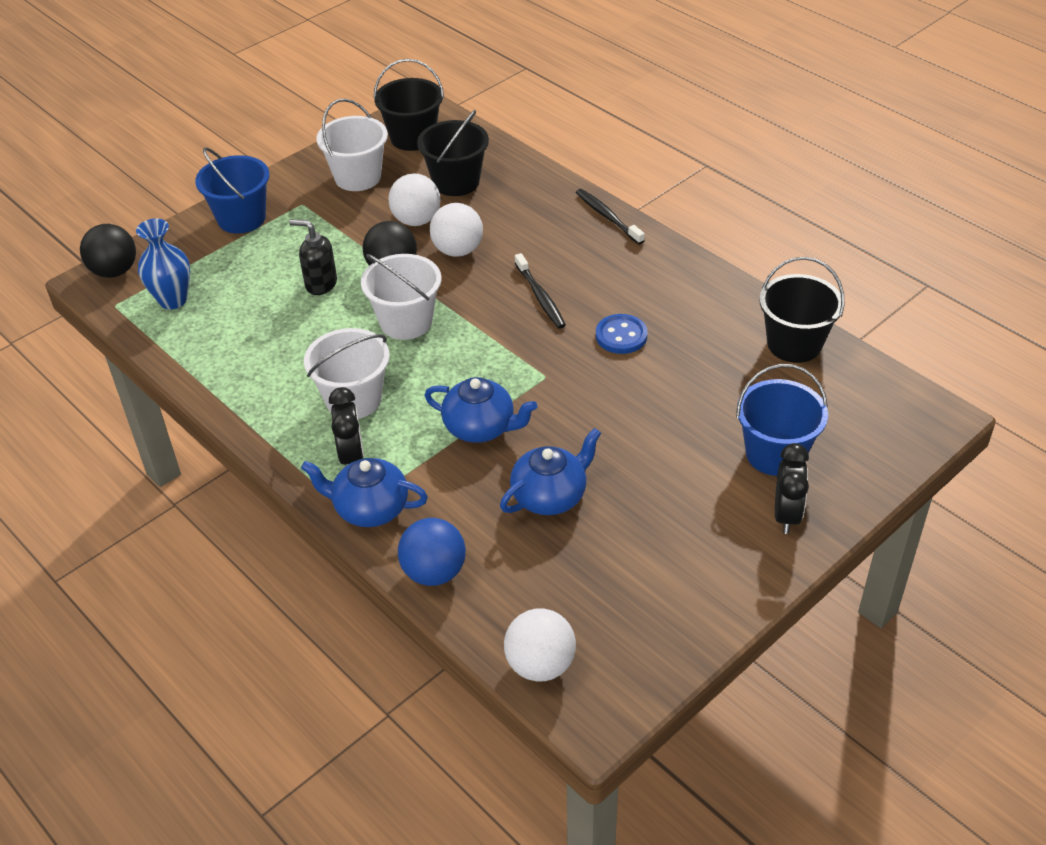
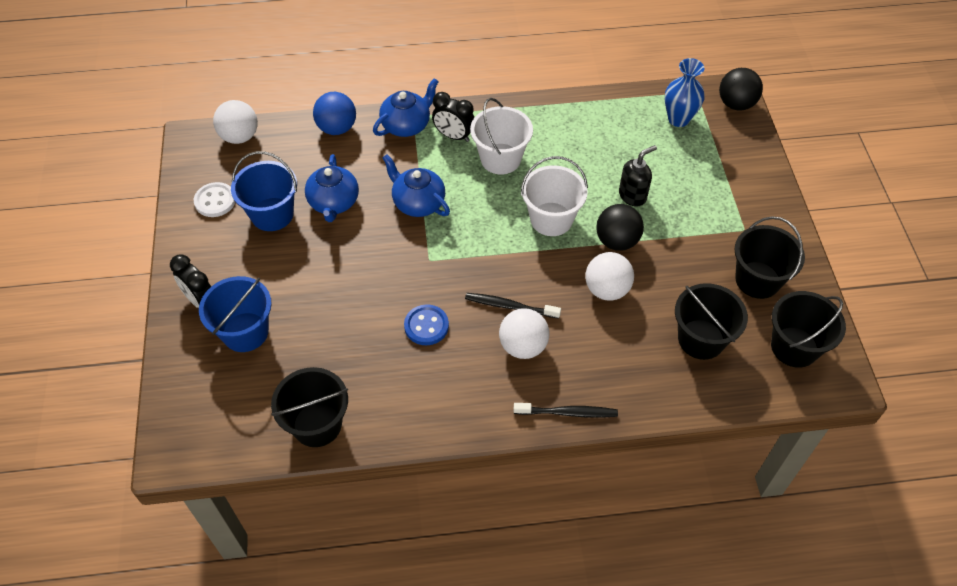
camera: 125 degrees right, 10 degrees up
(241, 218) = (751, 189): blue bucket -> blue bucket (272, 214)
(358, 177) = (757, 280): white bucket -> black bucket
(416, 220) = (666, 285): white ball -> white ball (523, 346)
(480, 428) = (418, 203): blue teapot -> blue teapot turned 75 degrees clockwise
(659, 608) = (215, 201): none -> white button

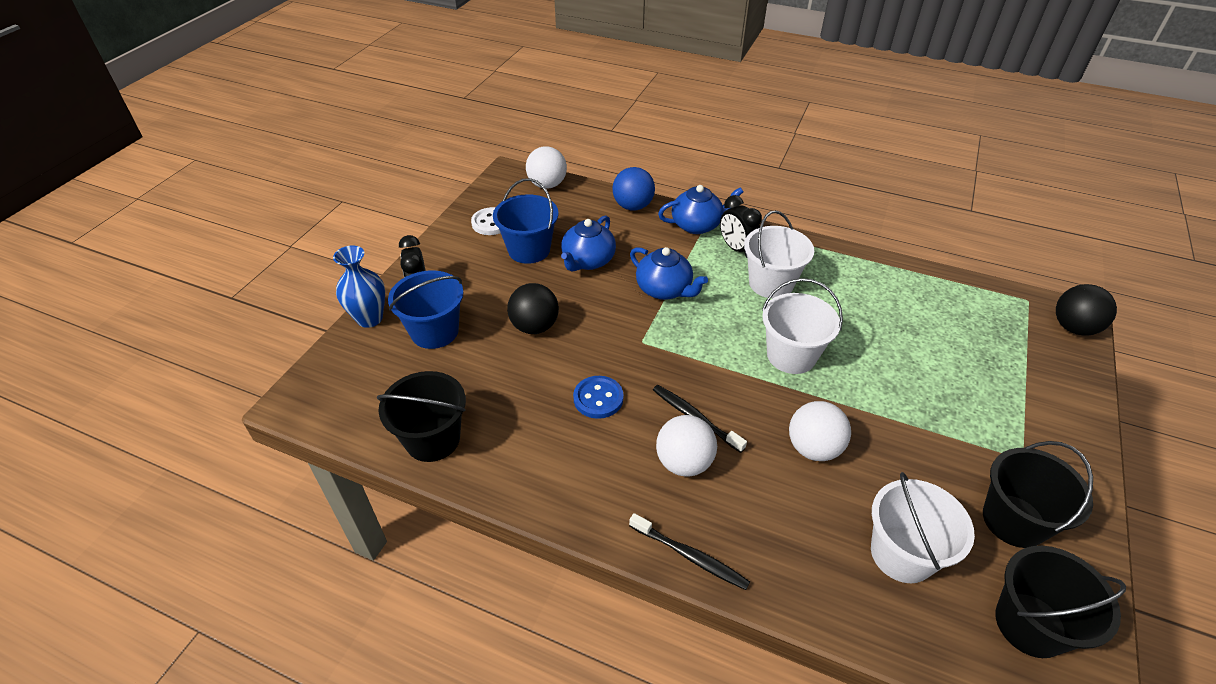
camera: 30 degrees right, 10 degrees down
(418, 203) = (664, 290): blue teapot -> blue teapot turned 150 degrees clockwise
(617, 241) = (853, 405): black ball -> black ball (534, 326)
(632, 196) = (897, 369): black soap dispenser -> none
(678, 119) = (993, 317): blue vase -> blue vase (370, 318)
(701, 339) = (902, 554): black bucket -> white bucket

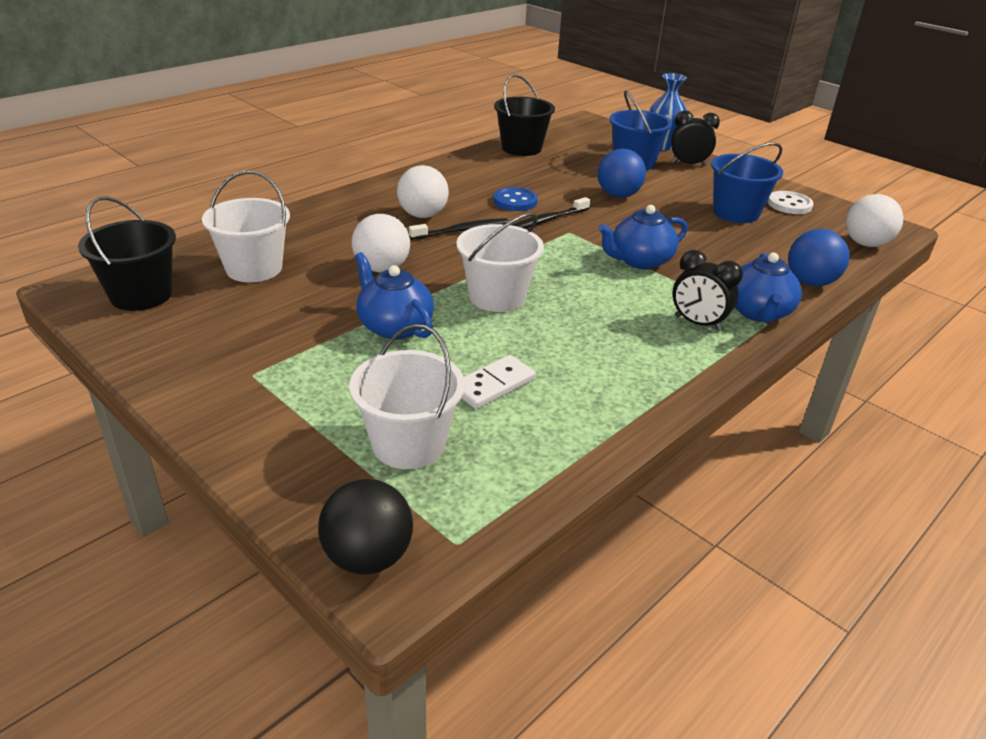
camera: 110 degrees right, 10 degrees down
(534, 326) = (618, 195): black ball -> blue ball
(588, 261) = (706, 235): blue teapot -> blue teapot (394, 326)
(690, 556) = (348, 198): black toothbrush -> black toothbrush (547, 220)
(736, 249) = (698, 323): black clock -> black clock turned 135 degrees counterclockwise
(771, 283) = (619, 324): white bucket -> white bucket (408, 444)
(897, 324) = (493, 385): none -> white domino
(1013, 520) = (210, 332): black bucket -> none

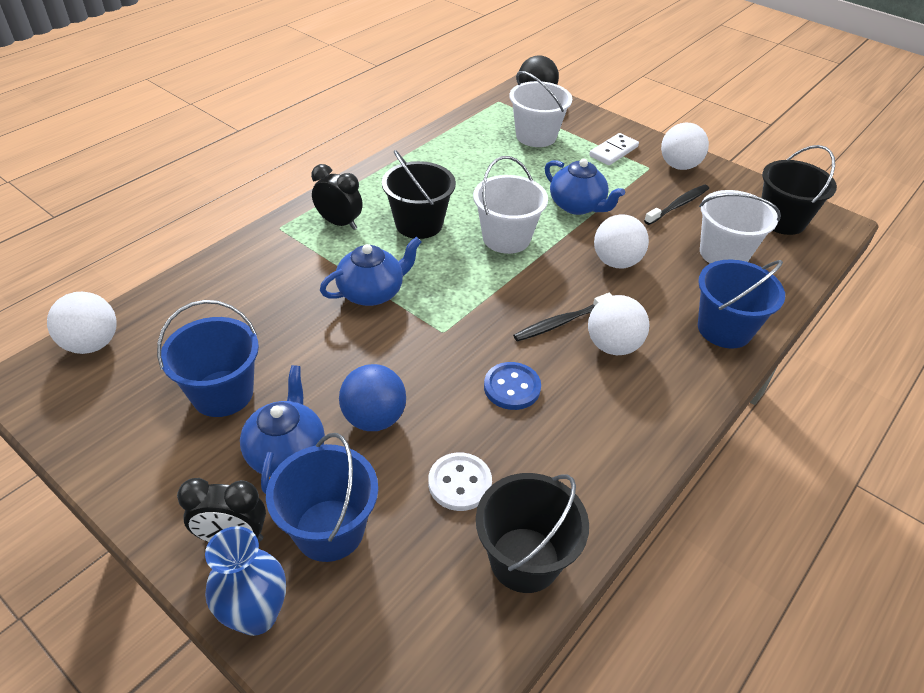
camera: 175 degrees right, 10 degrees up
(202, 374) = (679, 166): none -> white ball
(314, 218) = (724, 329): none -> blue bucket
(493, 385) = (495, 169): white domino -> white domino (613, 151)
(547, 220) = (469, 351): black toothbrush -> black toothbrush (678, 205)
(601, 317) = (419, 224): none -> black bucket
(758, 312) = (281, 237): blue teapot -> blue teapot (287, 453)
(789, 204) = (131, 423): white button -> white button (459, 483)
(810, 282) = (207, 277): blue ball -> none

